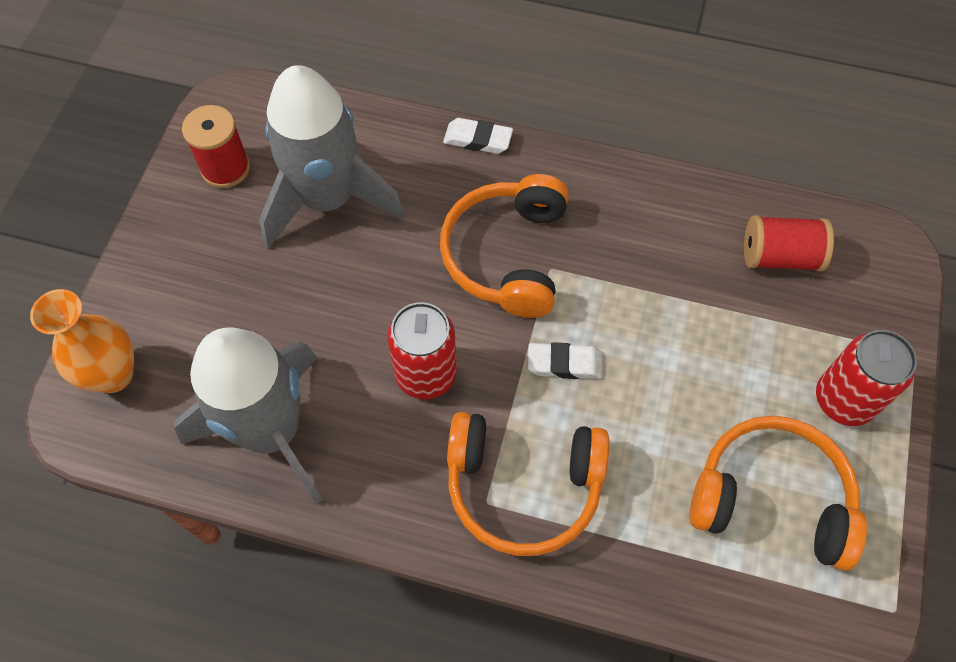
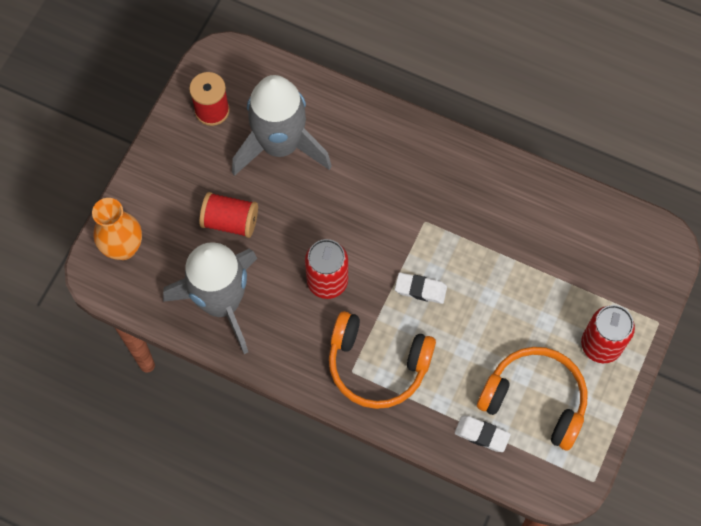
camera: 10 degrees right, 5 degrees up
(478, 139) = (393, 116): white eraser -> white eraser (482, 434)
(507, 255) = (397, 207): orange headphones -> none
(779, 256) = (586, 238): red spool -> red spool (230, 221)

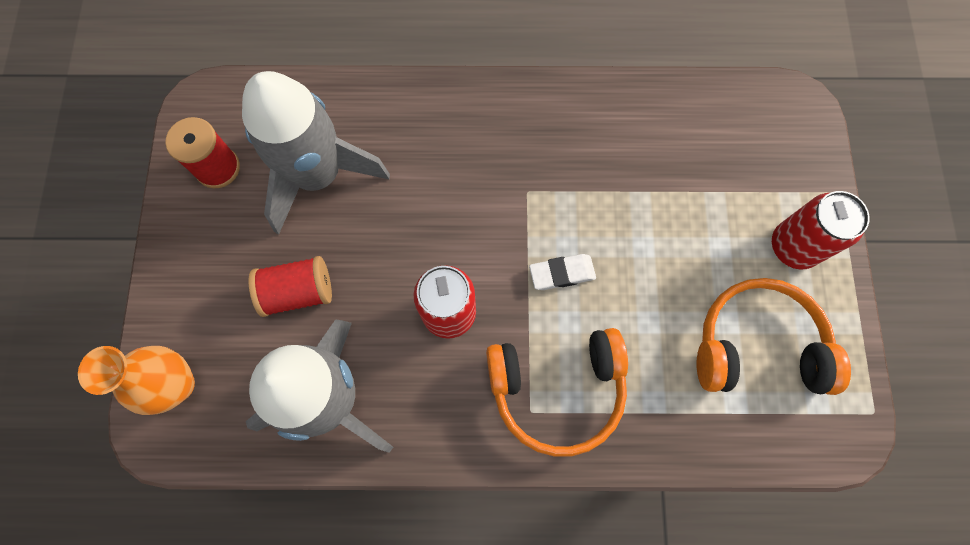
camera: 25 degrees left, 5 degrees up
(482, 434) = (720, 417): white eraser -> none

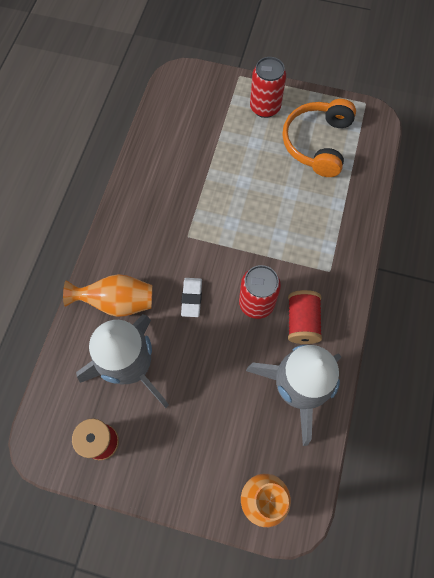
camera: 75 degrees left, 5 degrees down
(298, 292) = (216, 399): red spool -> red spool (302, 322)
(404, 130) = (117, 302): none -> orange vase
(557, 389) = (319, 253): orange headphones -> none
(562, 273) = (248, 231): white eraser -> white eraser (192, 298)

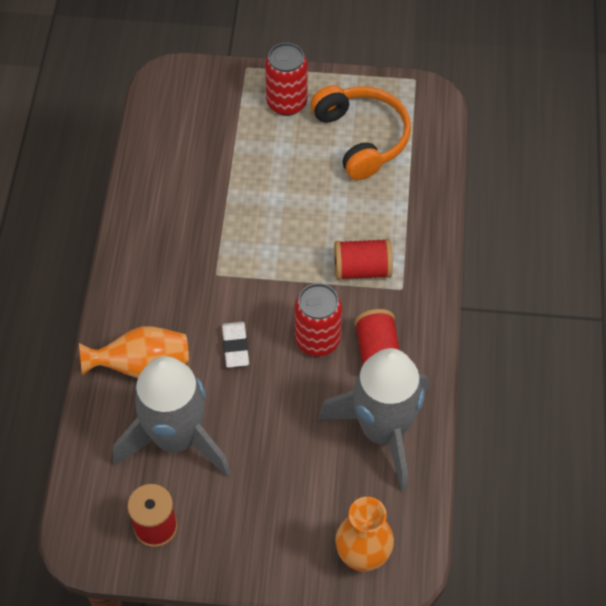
camera: 10 degrees left, 10 degrees down
(301, 250) = (362, 269): none -> red spool
(317, 143) = (361, 138): orange headphones -> orange headphones turned 150 degrees clockwise

